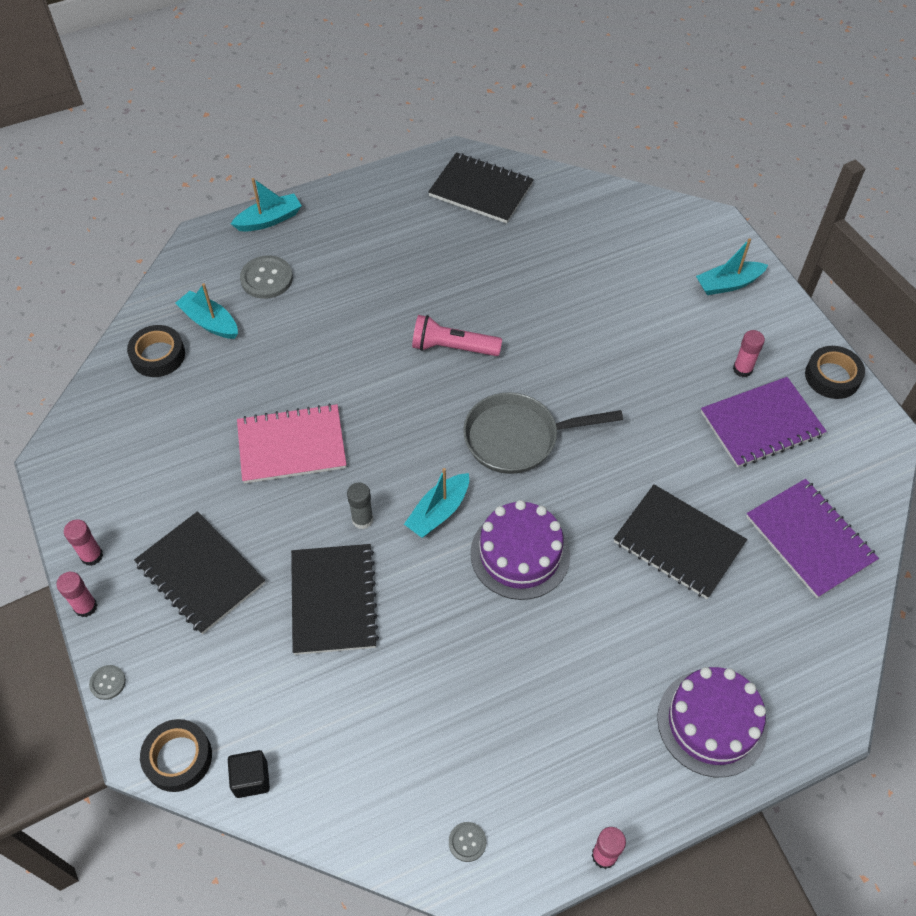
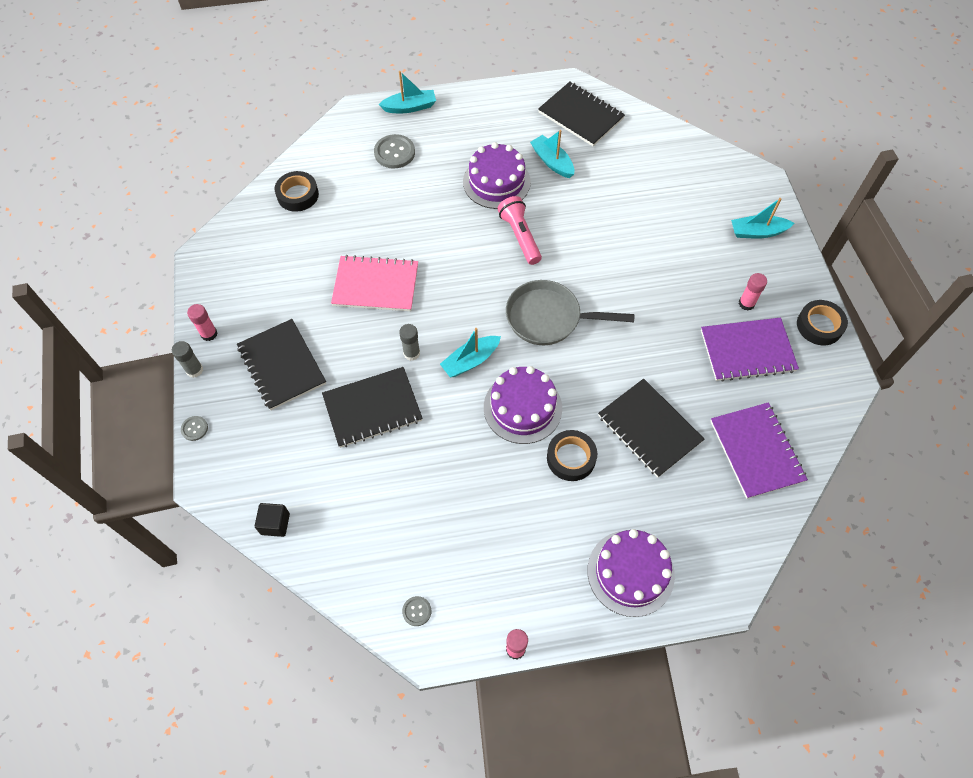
camera: 15 degrees right, 5 degrees up
(86, 607) = (194, 370): pink glue stick -> grey glue stick
(178, 758) = (228, 495): black tape -> black tape (571, 458)
(210, 322) = (342, 177): turquoise boat -> turquoise boat (552, 162)
(334, 600) = (372, 408): black notebook -> black notebook turned 60 degrees clockwise
(404, 288) = (496, 182): none -> purple cake
(452, 347) = (520, 236): pink flashlight -> pink flashlight turned 45 degrees clockwise

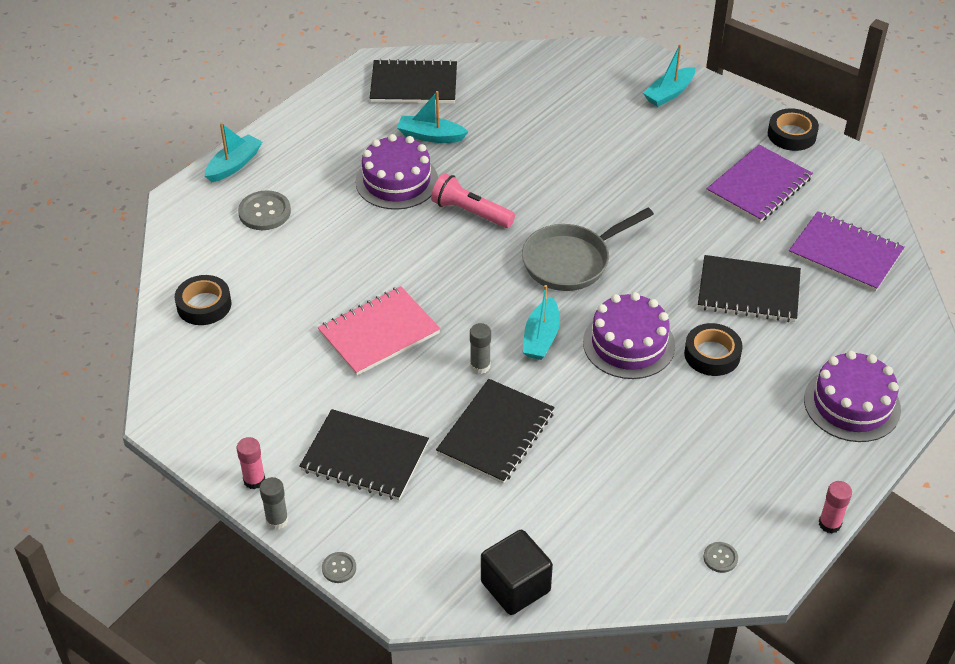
camera: 40 degrees left, 15 degrees down
(275, 524) = (515, 586): black cube -> black cube, size x1.63
(746, 303) = (719, 152): pink glue stick -> none

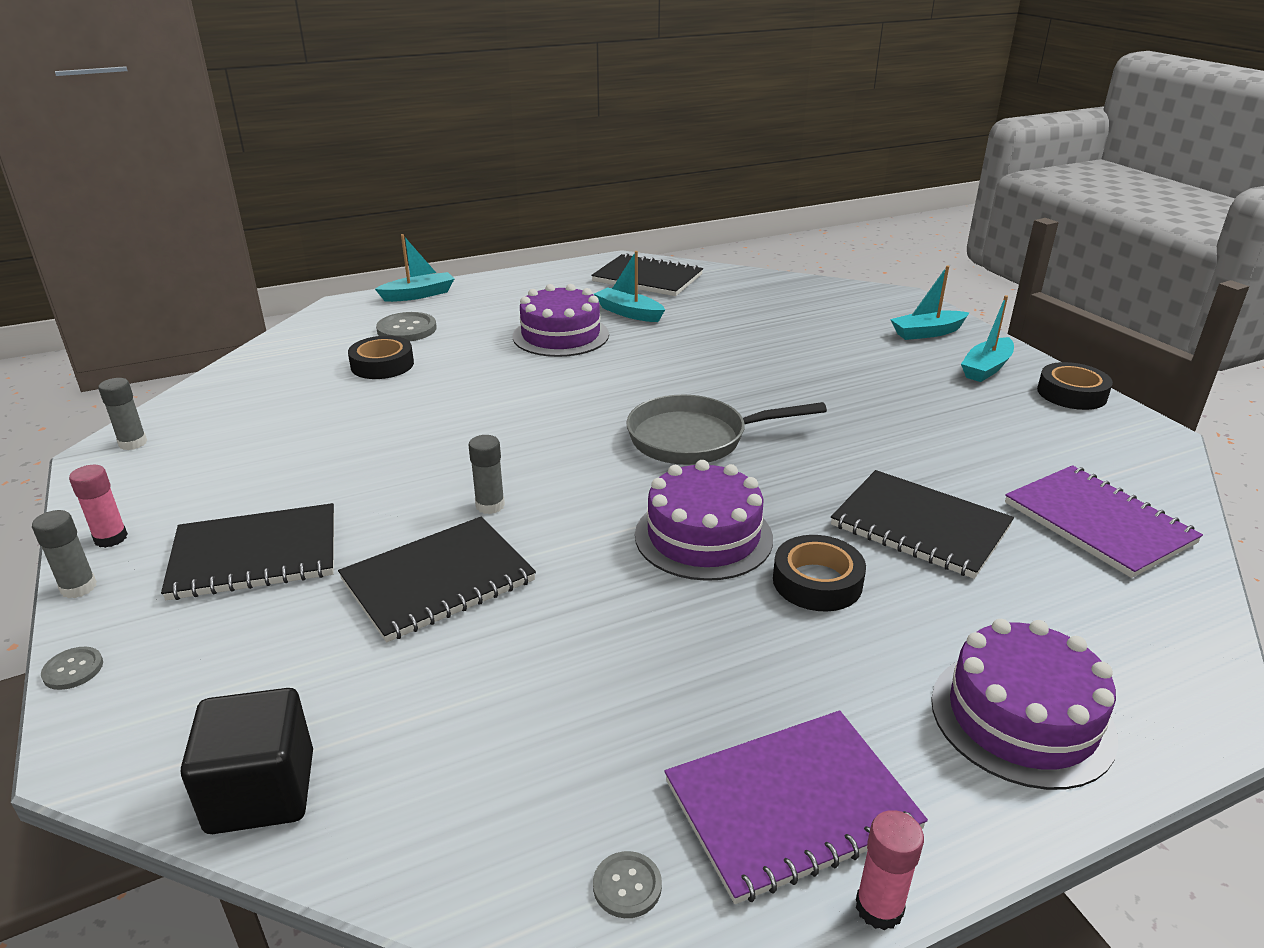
camera: 25 degrees right, 15 degrees down
(172, 401) = (133, 443): none -> grey glue stick
(204, 305) = (265, 379): black tape -> black tape (382, 365)
(364, 457) = (255, 555): black notebook -> black notebook turned 60 degrees counterclockwise
(379, 333) = (409, 444): pink notebook -> none
(470, 212) = (615, 373): pink flashlight -> none
(541, 337) = (593, 499): turquoise boat -> turquoise boat (986, 368)
(759, 186) = (999, 428): purple notebook -> purple notebook (791, 806)

